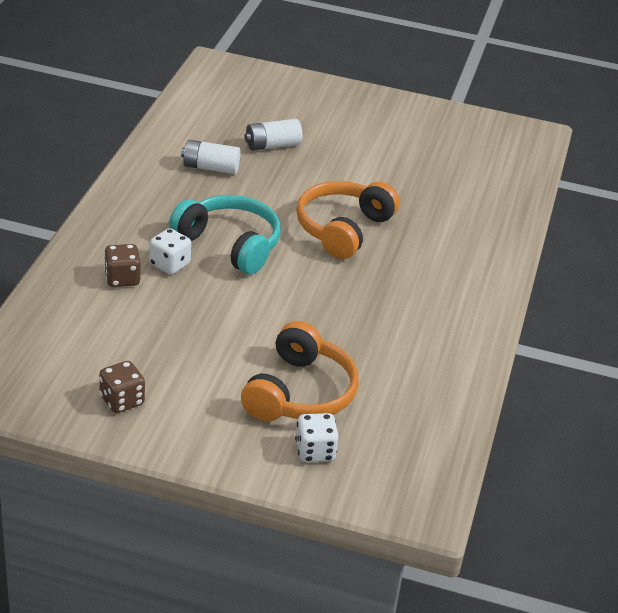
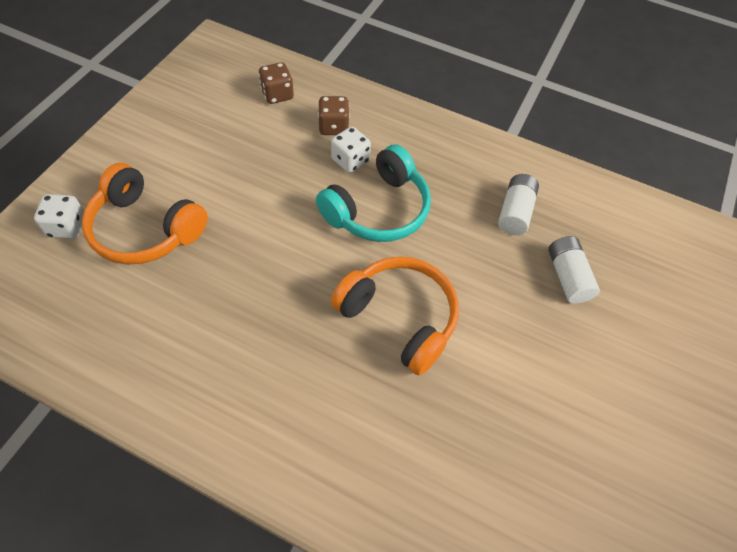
camera: 100 degrees right, 20 degrees up
(122, 400) = (178, 112): brown dice -> brown dice (277, 94)

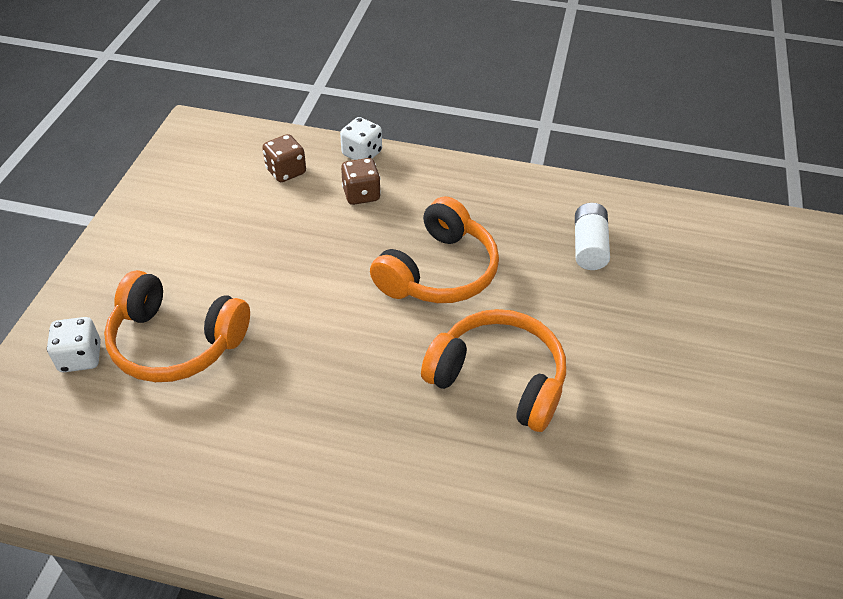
camera: 10 degrees left, 10 degrees down
(350, 160) = (391, 226): white dice -> white dice (362, 154)
(378, 209) = (438, 271): turquoise headphones -> orange headphones
(567, 276) = (665, 301): white battery -> none

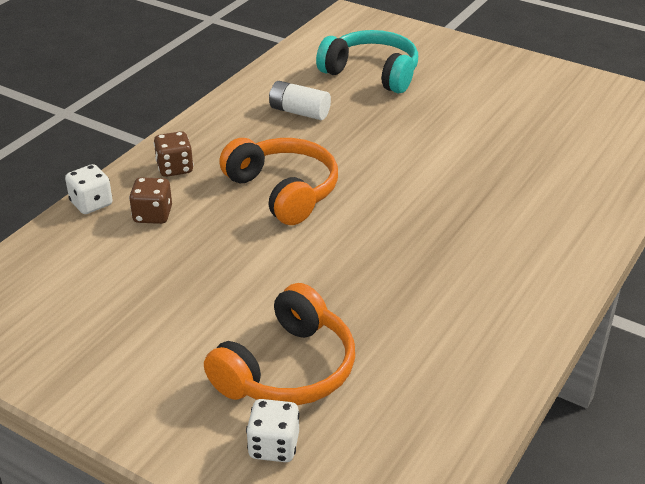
camera: 70 degrees left, 10 degrees down
(286, 171) = (80, 258): brown dice -> brown dice (175, 168)
(498, 379) = (415, 187): orange headphones -> none
(713, 288) = (372, 73): none -> turquoise headphones

